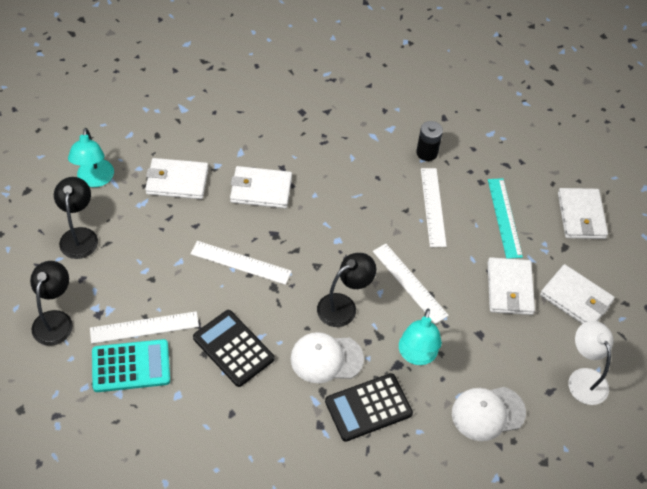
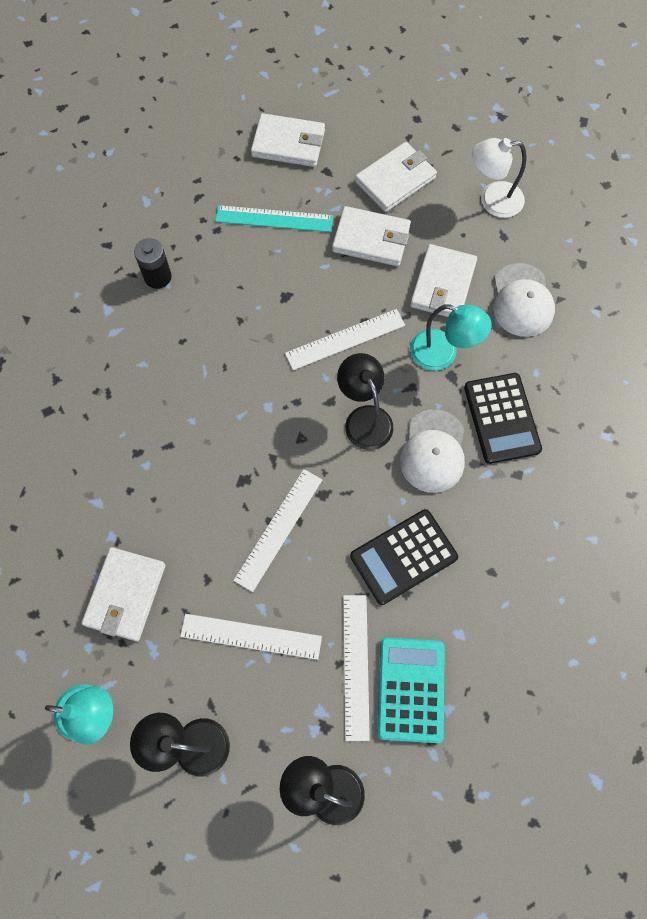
camera: 75 degrees left, 15 degrees up
(261, 189) = (167, 485): white wallet -> white wallet (443, 284)
(433, 207) = (241, 289): white ruler -> white ruler (251, 636)

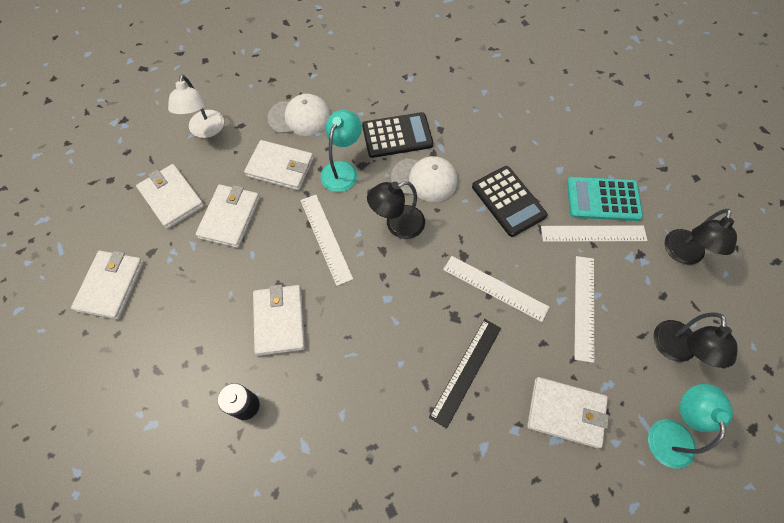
camera: 90 degrees left, 5 degrees down
(179, 489) = (466, 371): none -> black ruler
(245, 299) = (279, 321): none -> white wallet
(274, 219) = (195, 297): turquoise ruler -> none

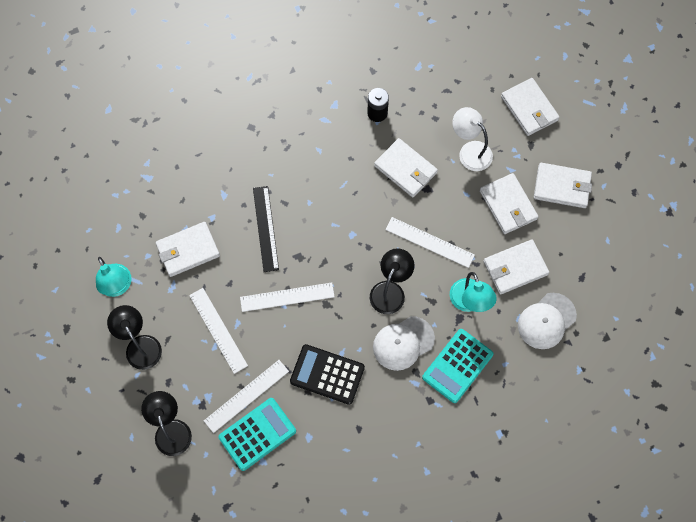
camera: 140 degrees right, 5 degrees up
(206, 130) = (601, 252): white lamp -> white lamp (470, 151)
(397, 135) = (457, 366): black calculator -> turquoise calculator

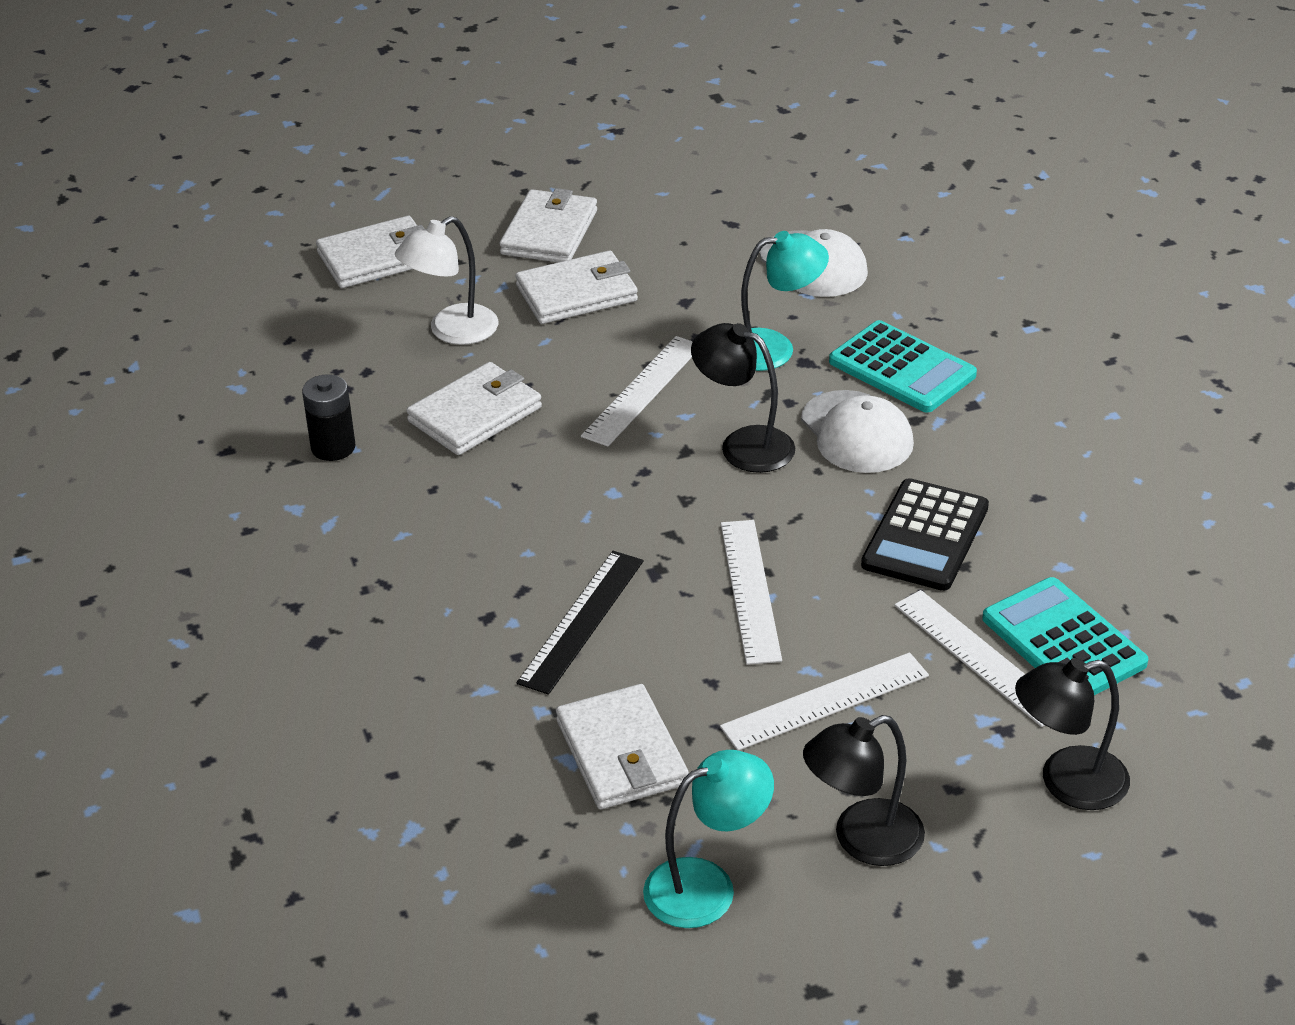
camera: 85 degrees left, 30 degrees down
(265, 228) = (582, 621): black ruler -> black ruler turned 60 degrees counterclockwise
(515, 268) = (707, 292): white wallet -> none

